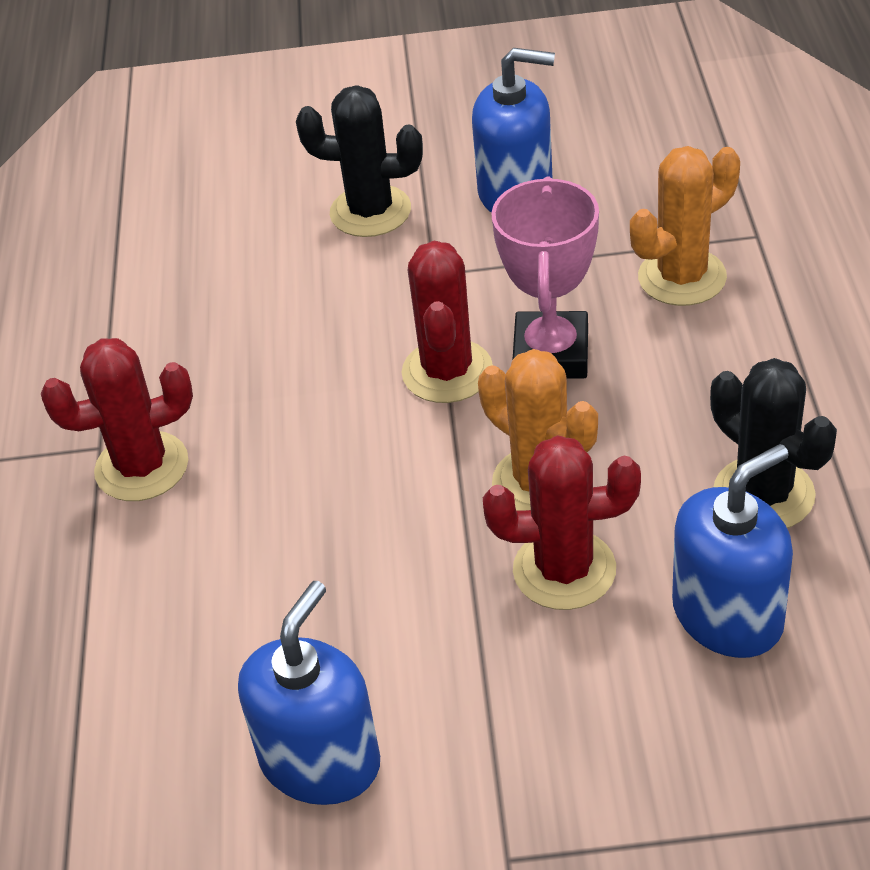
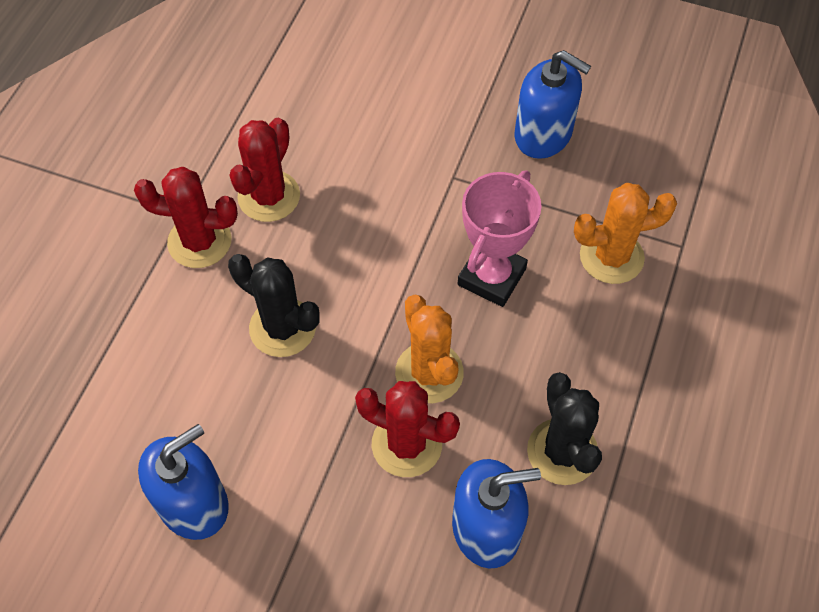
camera: 20 degrees right, 15 degrees up
(370, 211) = (440, 107): black cactus -> black cactus (282, 328)
(447, 371) = (419, 259): red cactus -> red cactus (269, 196)

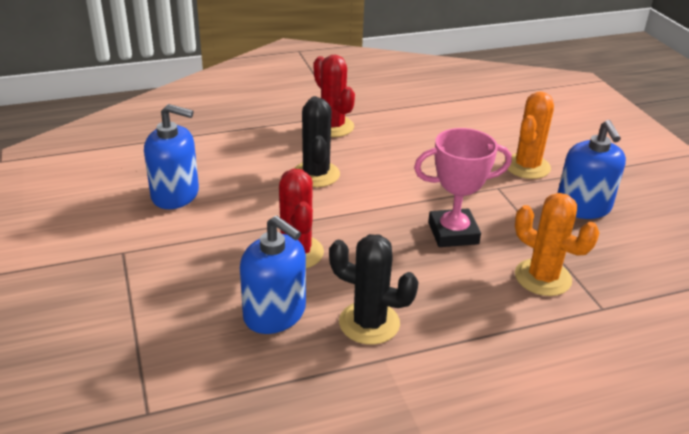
camera: 50 degrees right, 25 degrees down
(269, 196) = (389, 134): red cactus -> none
(429, 373) = (355, 239): orange cactus -> orange cactus (527, 166)
(562, 452) = (369, 323): black cactus -> black cactus turned 75 degrees clockwise

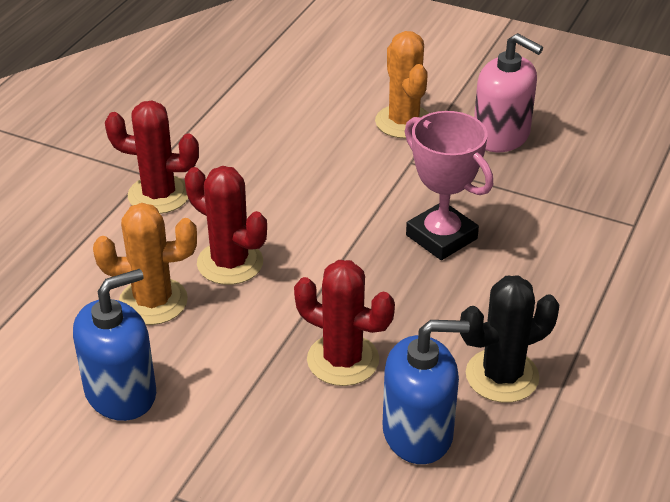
camera: 45 degrees left, 5 degrees up
(316, 174) = (230, 263): black cactus -> red cactus
(453, 233) = (441, 237): pink trophy -> pink trophy turned 75 degrees counterclockwise
(542, 277) = (562, 229): orange cactus -> orange cactus (153, 301)
(583, 207) = (501, 136): blue soap dispenser -> pink soap dispenser

